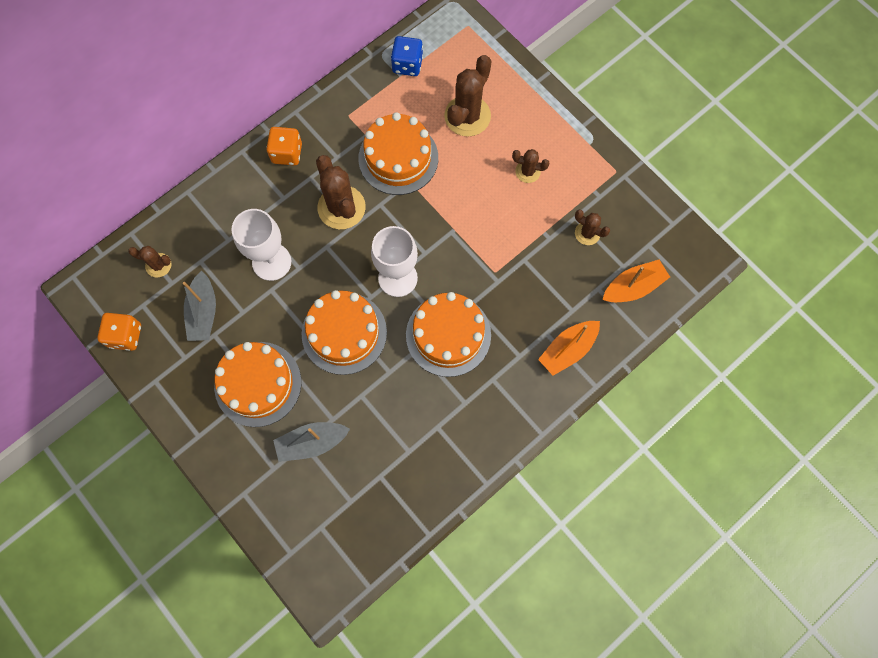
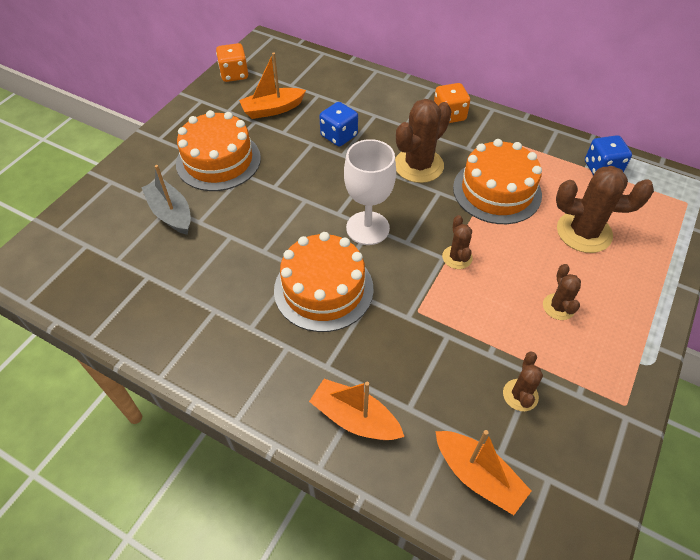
camera: 70 degrees right, 20 degrees down
(158, 265) = (303, 74): brown cactus -> brown cactus (457, 257)
(203, 312) = (272, 109): grey boat -> orange boat
(271, 262) = (339, 136): white goblet -> blue dice
(344, 333) = (291, 204): orange cake -> none

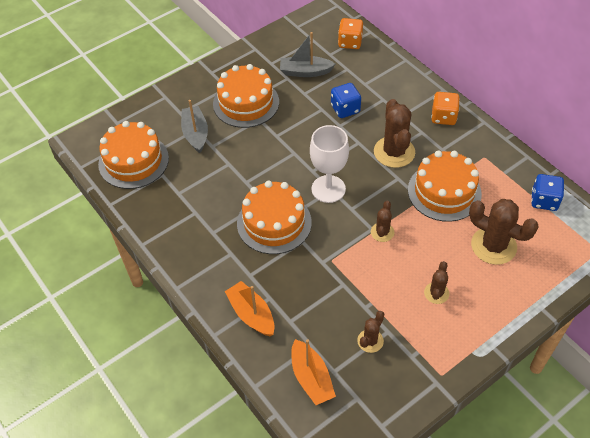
camera: 25 degrees right, 0 degrees up
(101, 271) = (133, 161): none -> orange cake
(234, 74) = (290, 33): orange dice -> orange dice (350, 42)
(272, 109) = (305, 72): orange boat -> grey boat
(418, 165) = (394, 152): brown cactus -> brown cactus turned 75 degrees counterclockwise

